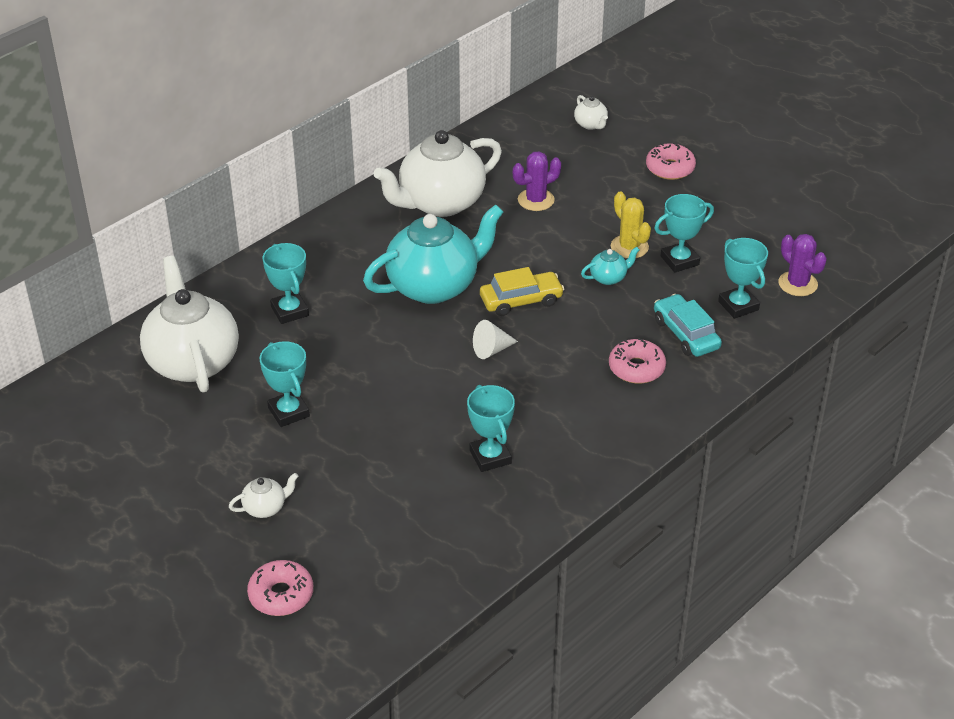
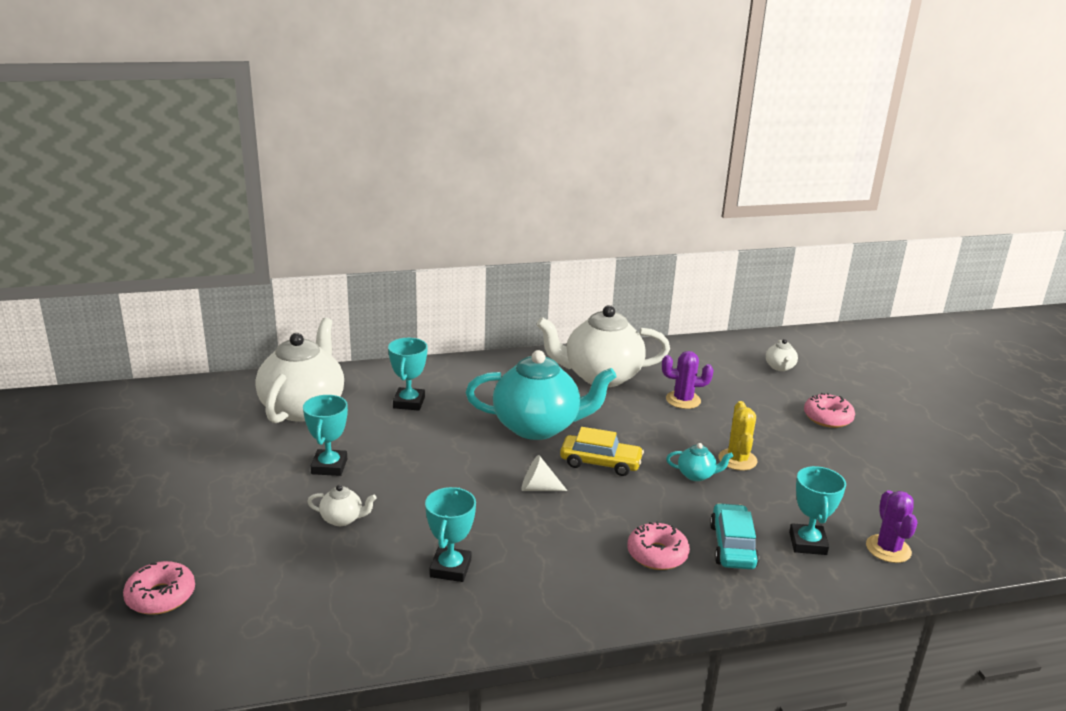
camera: 30 degrees right, 15 degrees down
(265, 508) = (231, 525): white teapot -> white teapot (342, 519)
(679, 260) = (777, 486): turquoise trophy -> none

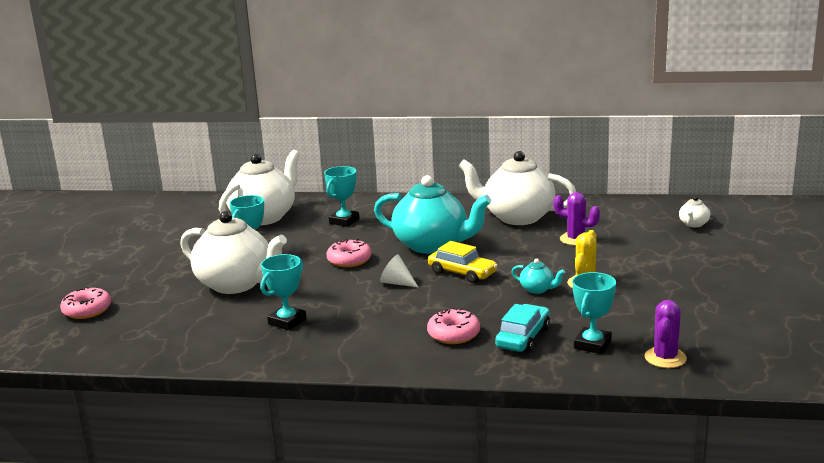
camera: 25 degrees right, 5 degrees down
(342, 519) = (236, 284): white teapot -> white teapot, size x2.43
(827, 418) = (703, 264): pink donut -> pink donut (349, 260)

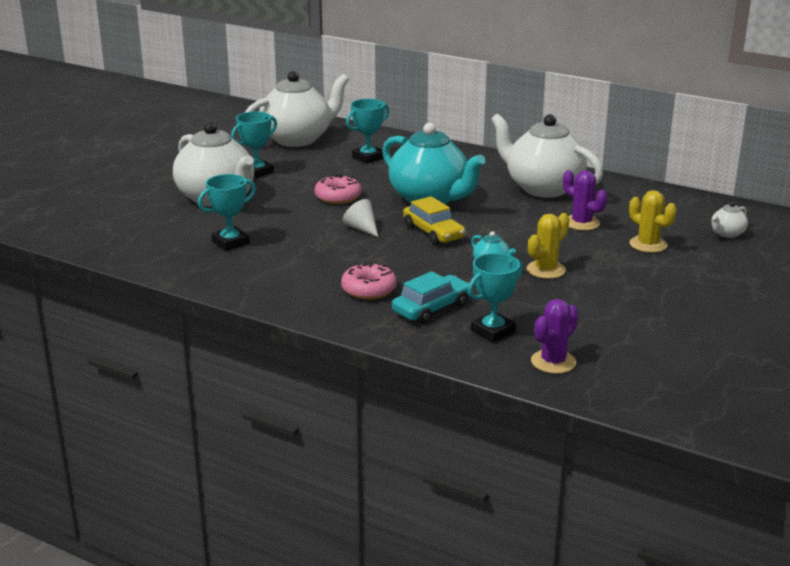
camera: 20 degrees right, 5 degrees up
(87, 310) = (74, 194): pink donut -> none
(643, 245) = (648, 244): none -> yellow cactus

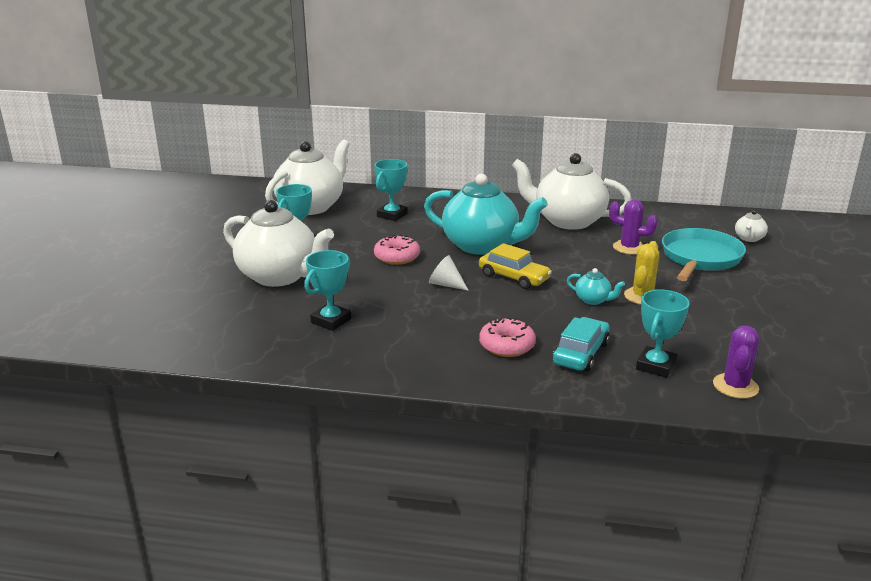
camera: 20 degrees left, 0 degrees up
(648, 244) = (700, 258): yellow cactus -> turquoise pan

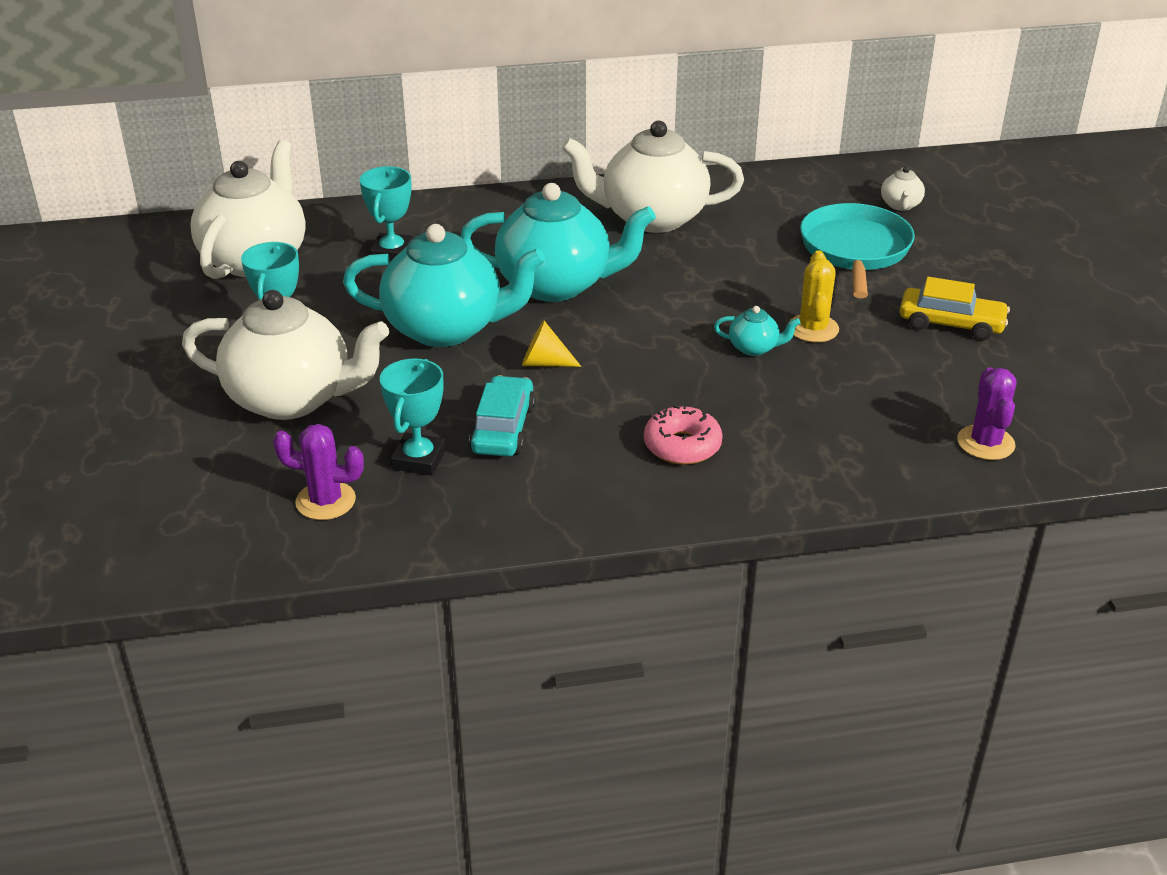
camera: 20 degrees left, 10 degrees up
(397, 257) = (446, 328): pink donut -> turquoise teapot
(446, 284) = (544, 363): white cone -> yellow cone
(513, 277) = (630, 331): yellow car -> yellow car (951, 323)
(581, 353) = (782, 436): turquoise car -> turquoise car (503, 429)
(629, 248) = (757, 250): purple cactus -> purple cactus (325, 501)
(655, 366) = (881, 435): turquoise trophy -> none

